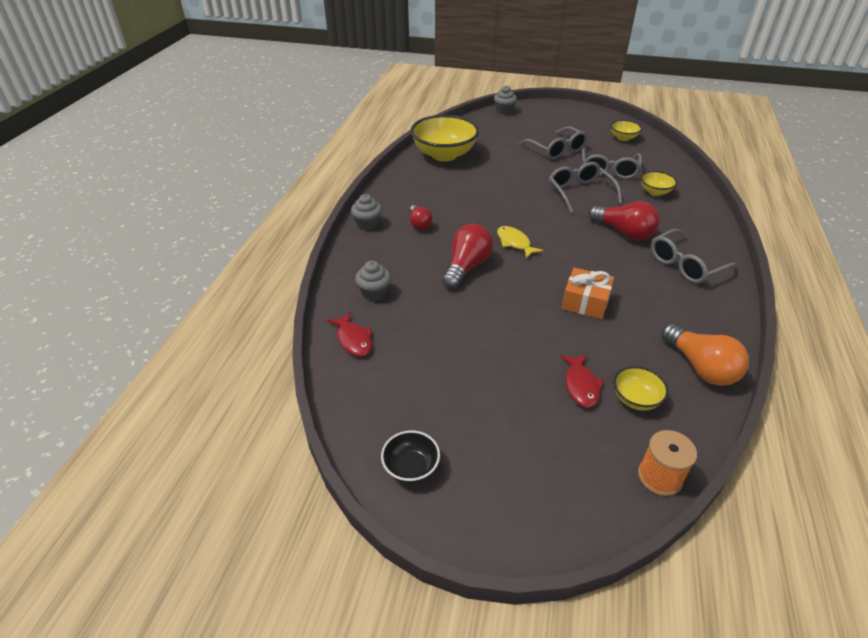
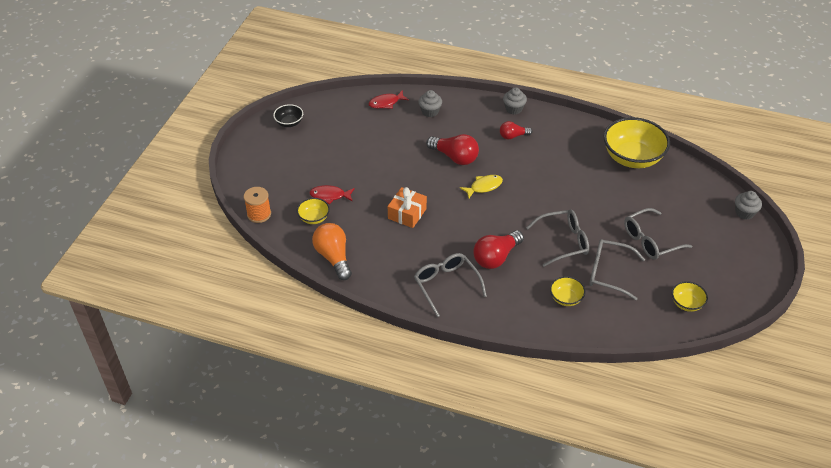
camera: 95 degrees right, 5 degrees up
(700, 367) = (333, 257): orange light bulb -> orange light bulb turned 90 degrees clockwise

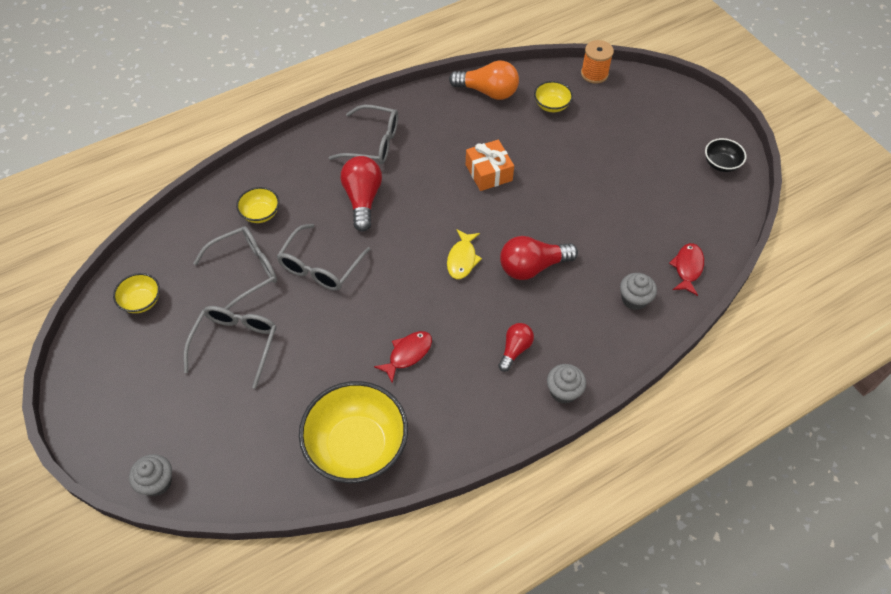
camera: 130 degrees right, 10 degrees up
(330, 196) = (571, 132): red fish -> red fish (407, 354)

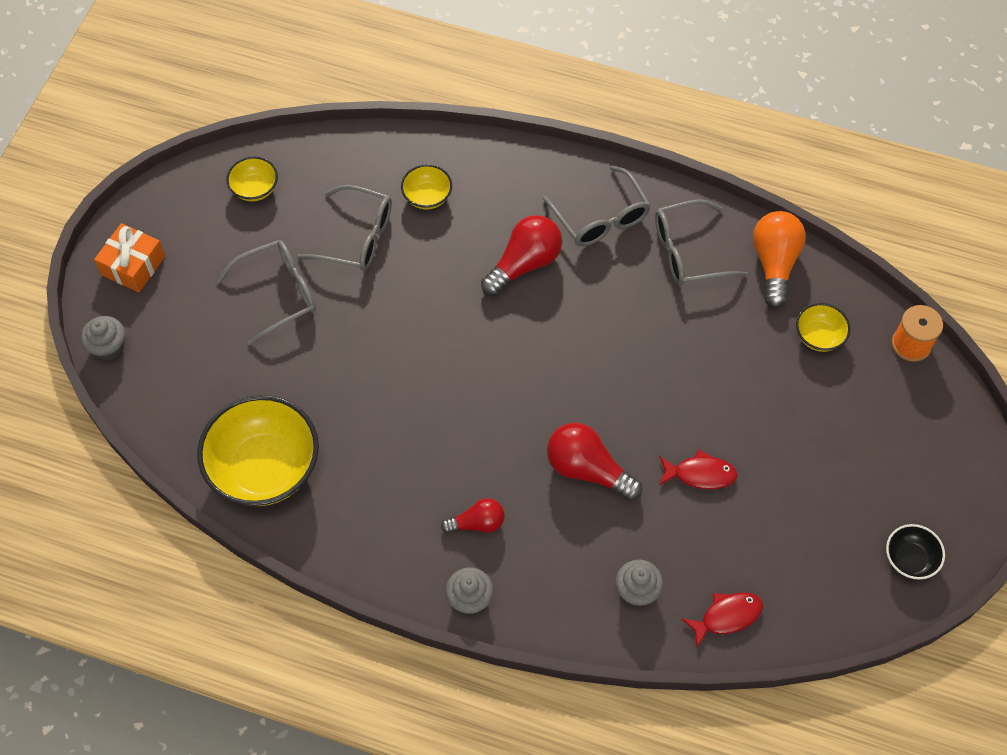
camera: 50 degrees right, 5 degrees up
(320, 267) = (416, 292): grey glasses -> grey glasses (688, 252)
(407, 354) = (390, 436): red fish -> red fish (700, 474)
(462, 259) = (537, 401): yellow fish -> none
(487, 92) = (774, 264): orange light bulb -> orange light bulb turned 150 degrees counterclockwise
(488, 172) = (667, 345): orange gift -> orange gift (133, 265)

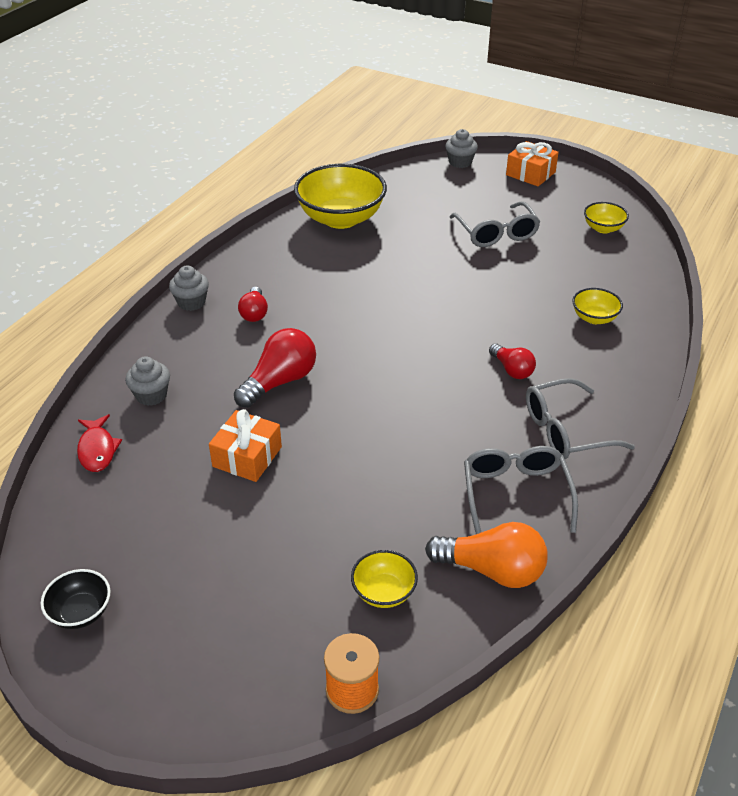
camera: 100 degrees right, 20 degrees down
(357, 237) = (550, 275): grey glasses -> none
(524, 264) = (512, 370): red light bulb -> red light bulb, size x0.60
(700, 474) = (247, 457): red fish -> orange gift

